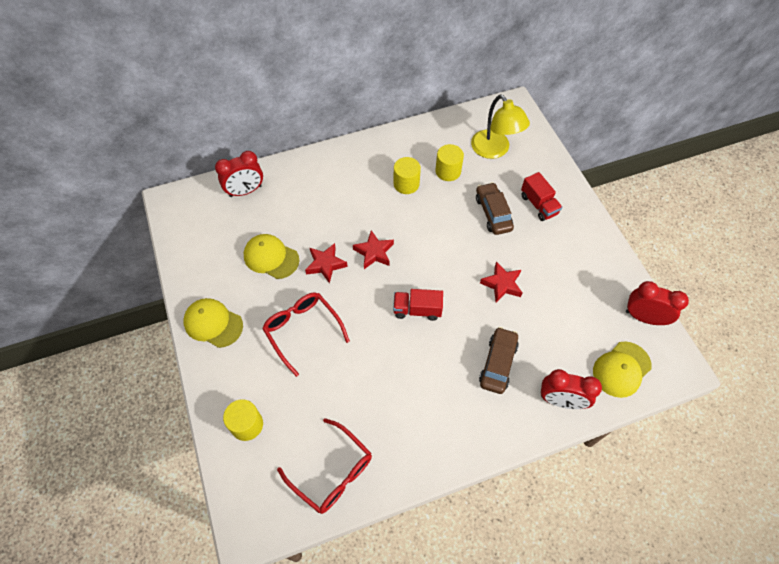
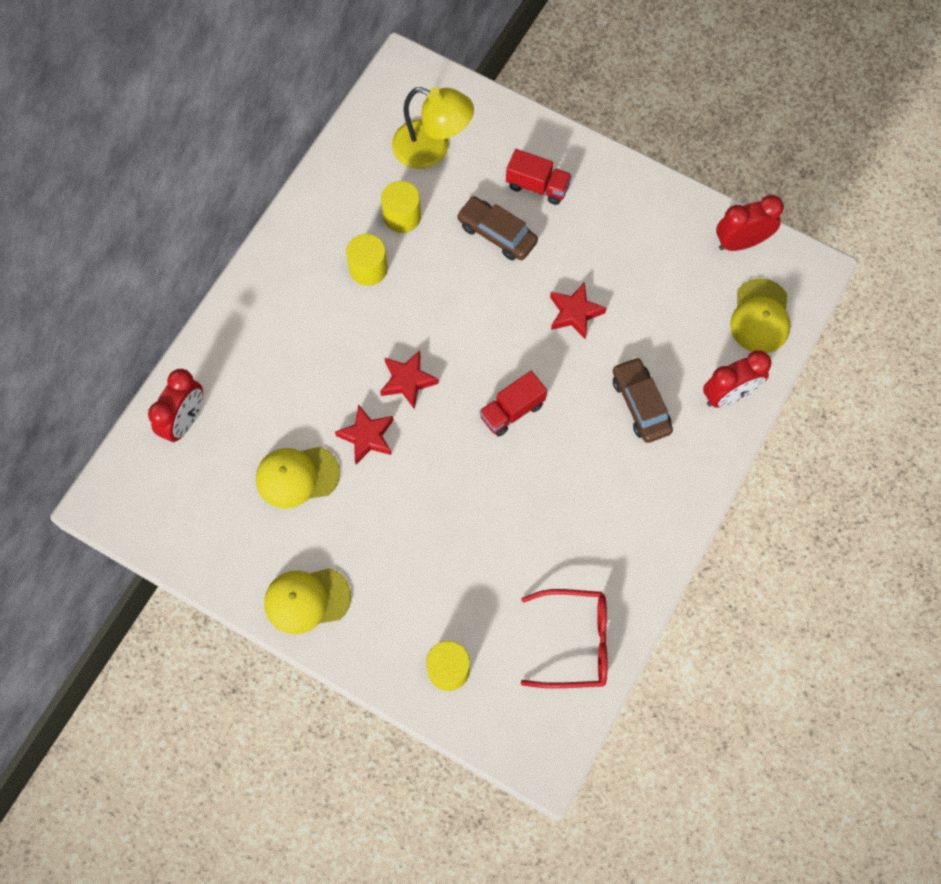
camera: 40 degrees left, 10 degrees up
(302, 330) = (412, 529): red glasses -> none

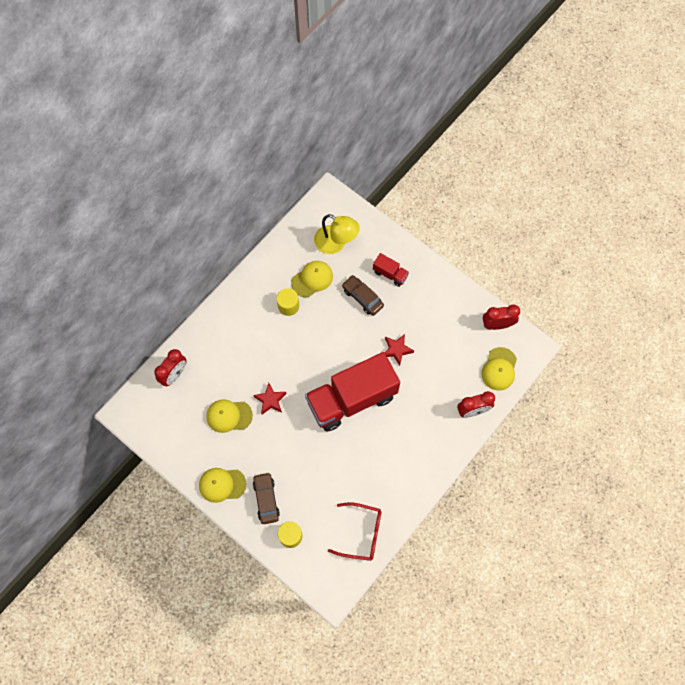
camera: 10 degrees right, 0 degrees up
(402, 216) = (312, 279): yellow cylinder -> yellow cap
(408, 381) = (298, 373): red star -> none
(512, 411) = (352, 399): red truck -> red truck, size x2.41
(640, 404) = (423, 407): brown car -> brown car (266, 499)

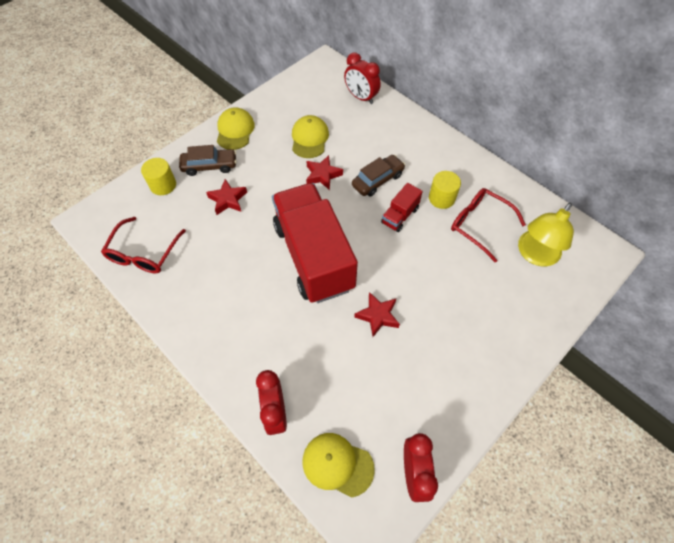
camera: 95 degrees right, 10 degrees down
(302, 475) = (228, 200): none -> red star
(312, 279) = (479, 225): yellow cap -> red glasses
(362, 297) = (455, 280): brown car -> brown car (377, 180)
(390, 274) = (494, 318): red truck -> red truck (400, 215)

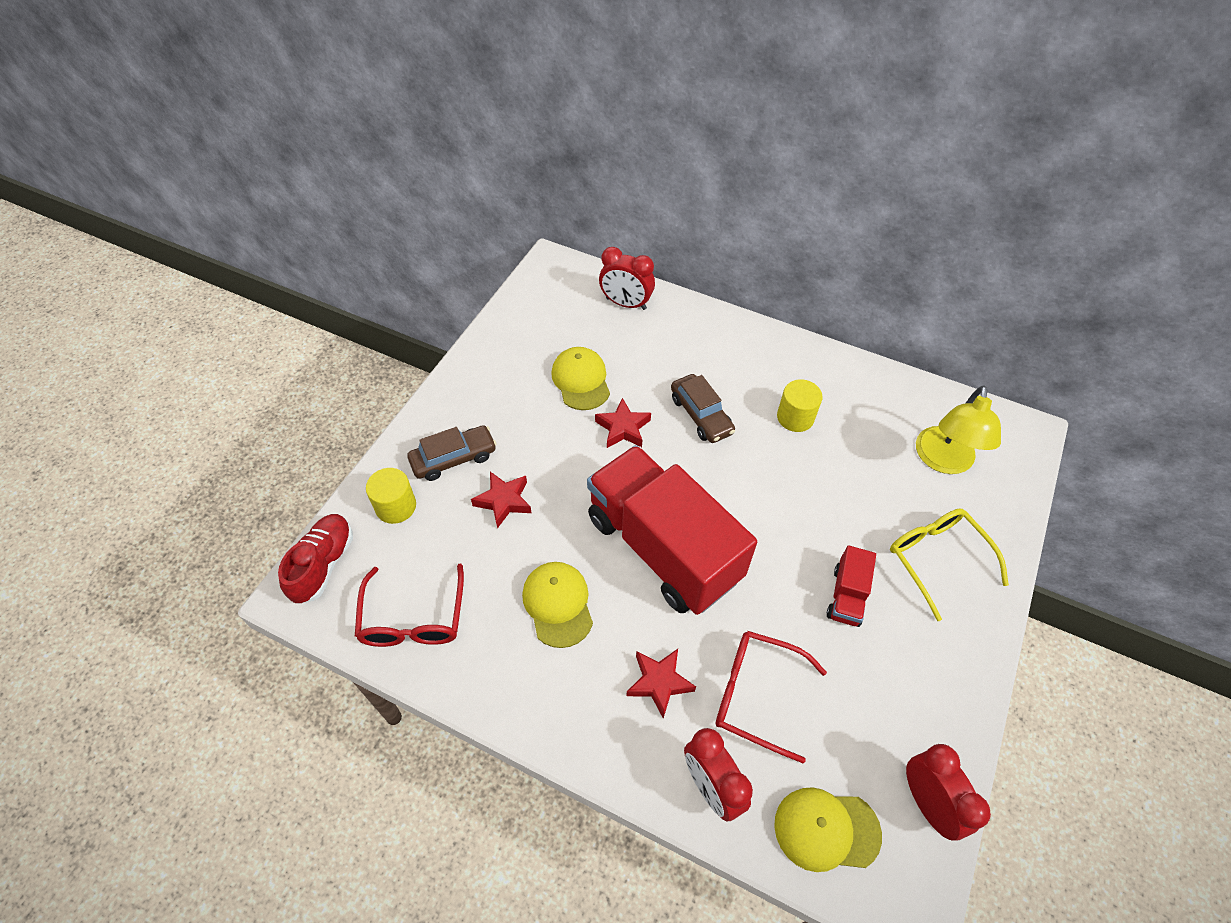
camera: 20 degrees left, 5 degrees down
(107, 207) = (323, 564): none -> red shoe
(235, 130) = (468, 396): yellow cap -> yellow cap (558, 604)
(377, 180) = (701, 415): brown car -> brown car turned 120 degrees clockwise
(377, 316) = (786, 605): red star -> red star (659, 683)
(400, 215) = (752, 456): red truck -> red truck (846, 596)
(479, 225) = (859, 440): red glasses -> red glasses (756, 695)
(498, 318) = (937, 559): none -> yellow glasses

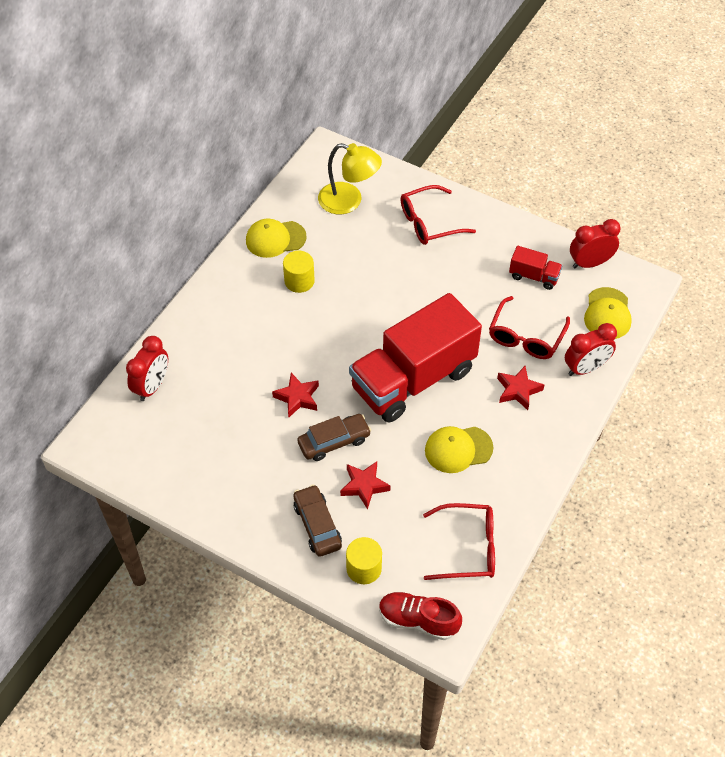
camera: 85 degrees left, 0 degrees up
(581, 380) = (241, 426): yellow cap -> yellow cap (275, 239)
(701, 415) = (290, 342): brown car -> brown car (334, 442)
(846, 596) = (455, 277): red truck -> red truck (534, 276)
(937, 559) = (429, 223): yellow glasses -> red glasses

